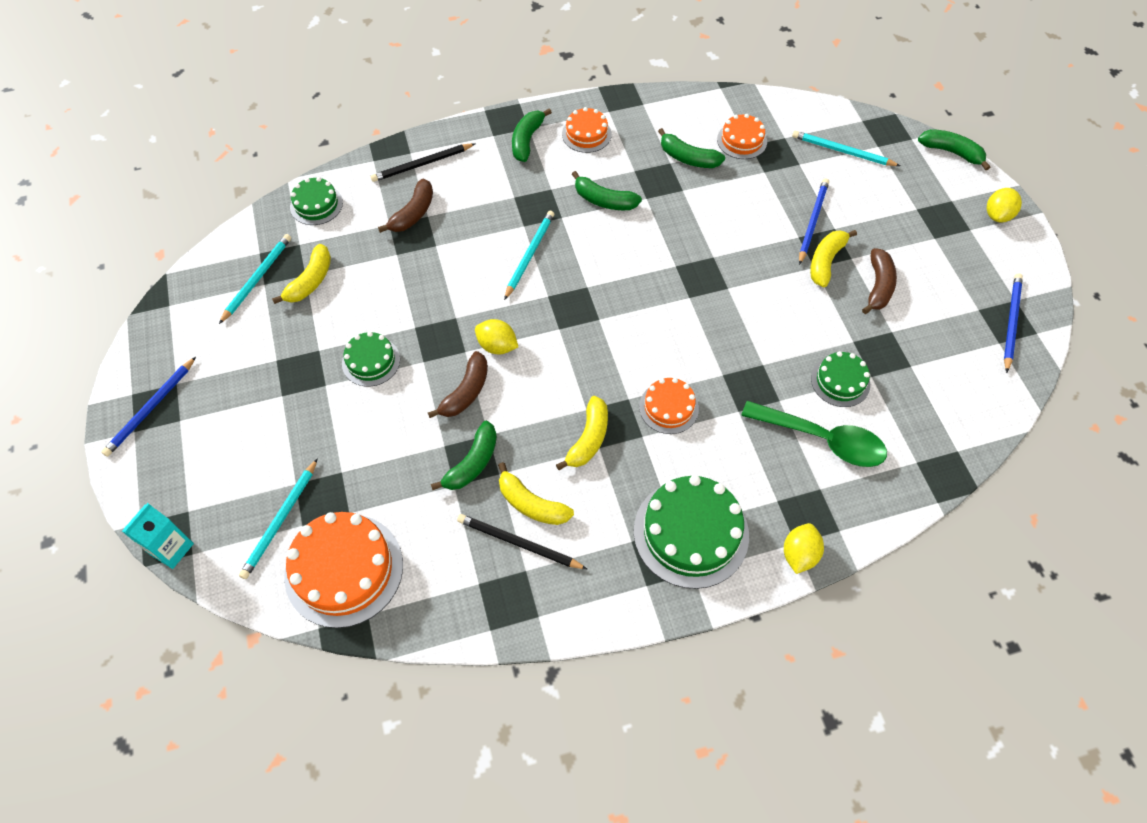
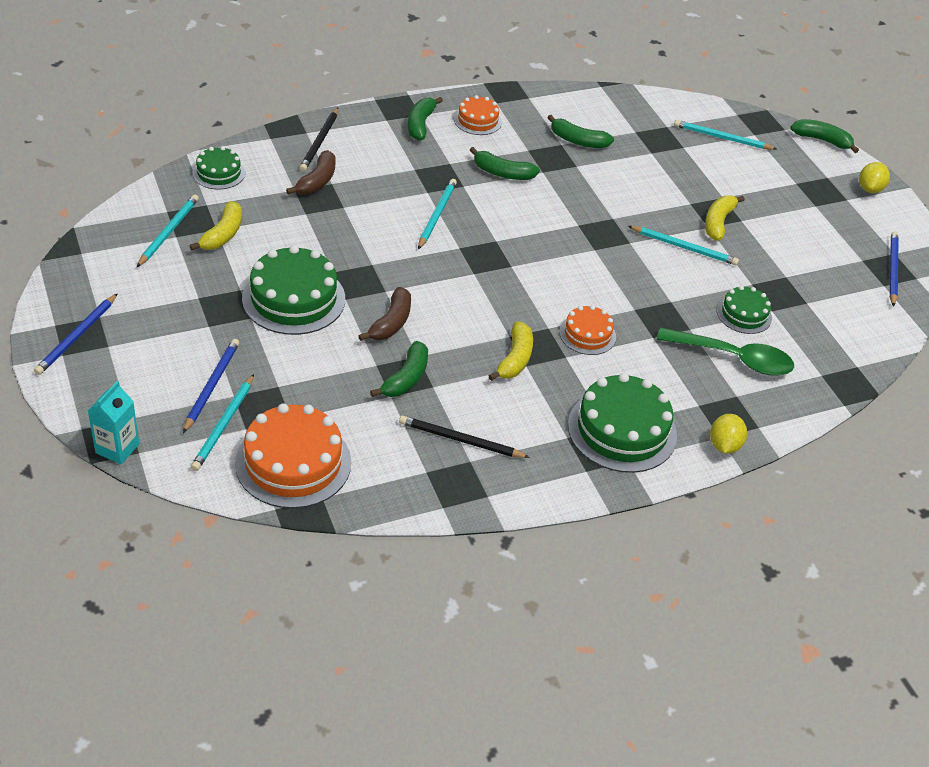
camera: 10 degrees left, 15 degrees down
(371, 361) = (293, 298): green cake -> green cake, size x1.80
(422, 164) = (319, 142): black pencil -> black pencil turned 45 degrees counterclockwise
(497, 346) = (416, 287): yellow lemon -> none
(531, 504) = (467, 409): yellow banana -> none
(742, 140) = (627, 128): orange cake -> none
(785, 294) = (684, 247): none -> turquoise pencil
(812, 221) = (701, 192): blue pencil -> blue pencil (211, 386)
(878, 286) = (769, 242): brown banana -> none

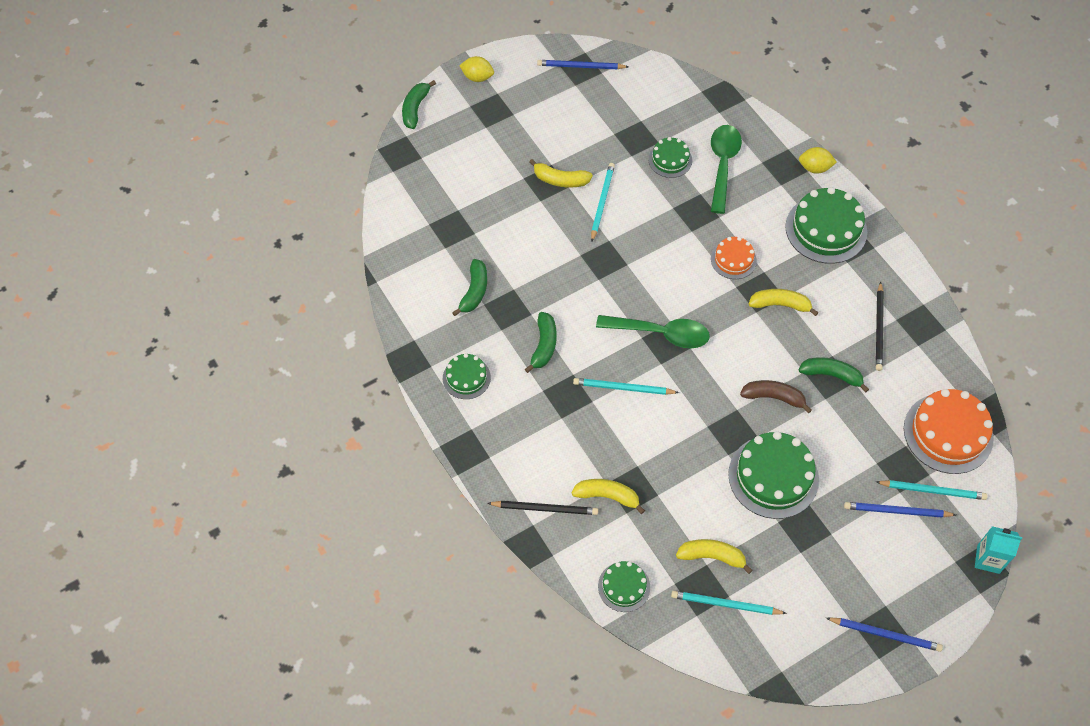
camera: 95 degrees left, 15 degrees up
(317, 181) = (607, 496): brown banana -> yellow banana
(420, 124) = (488, 425): green banana -> none
(477, 120) = (466, 378): orange cake -> green cake
(497, 255) = (660, 333): none -> green spoon
(722, 138) = (434, 181): turquoise pencil -> none

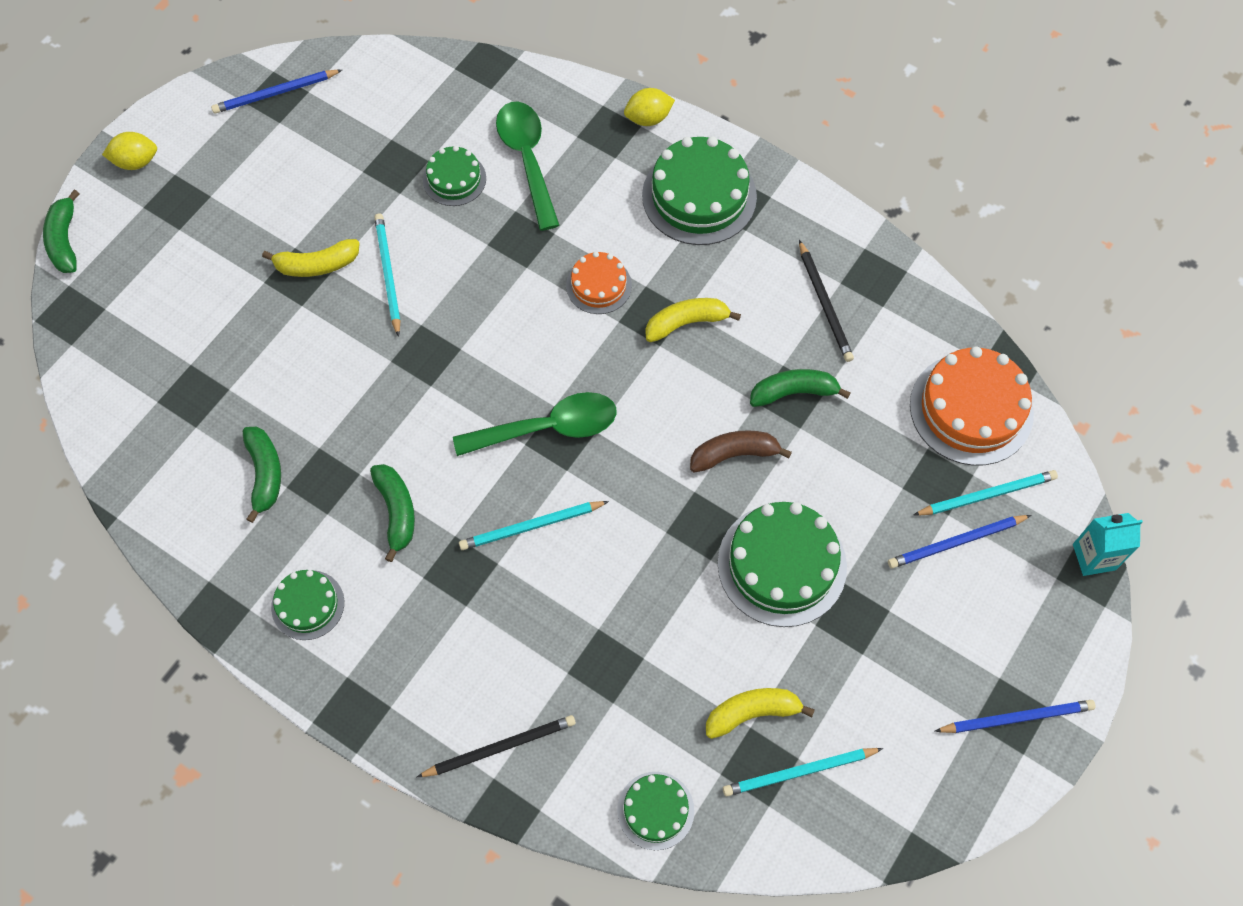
camera: 25 degrees left, 5 degrees up
(607, 496) = (577, 690): yellow banana -> none

